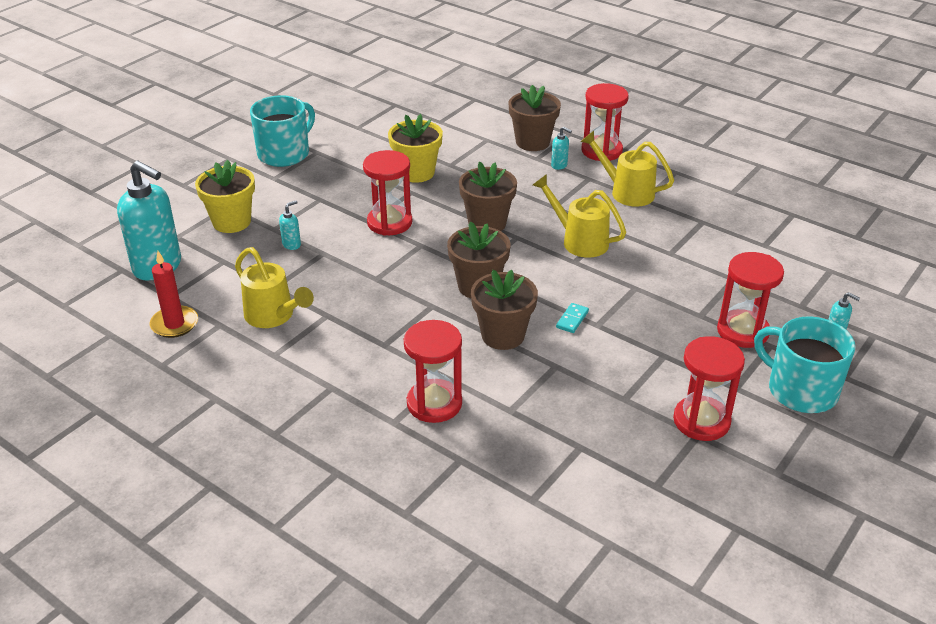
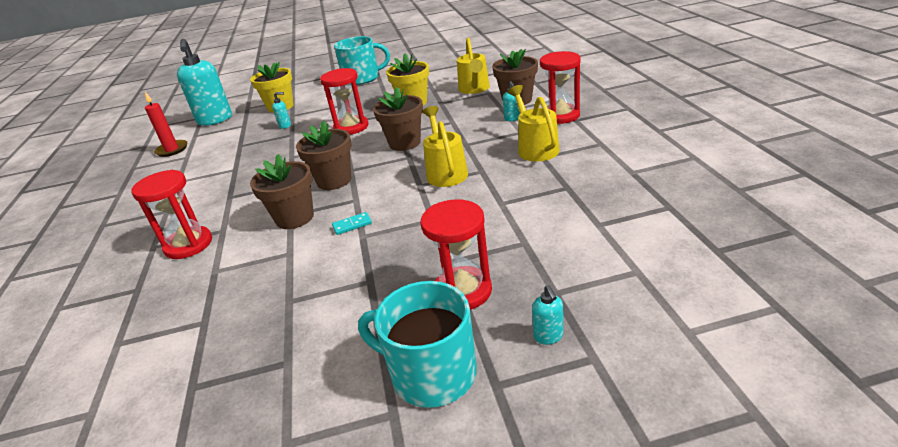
camera: 45 degrees right, 5 degrees down
(273, 316) = (213, 161): yellow watering can -> yellow watering can (474, 89)
(701, 421) = (308, 352): red hourglass -> none
(800, 390) = (431, 373): turquoise mug -> turquoise mug turned 60 degrees counterclockwise

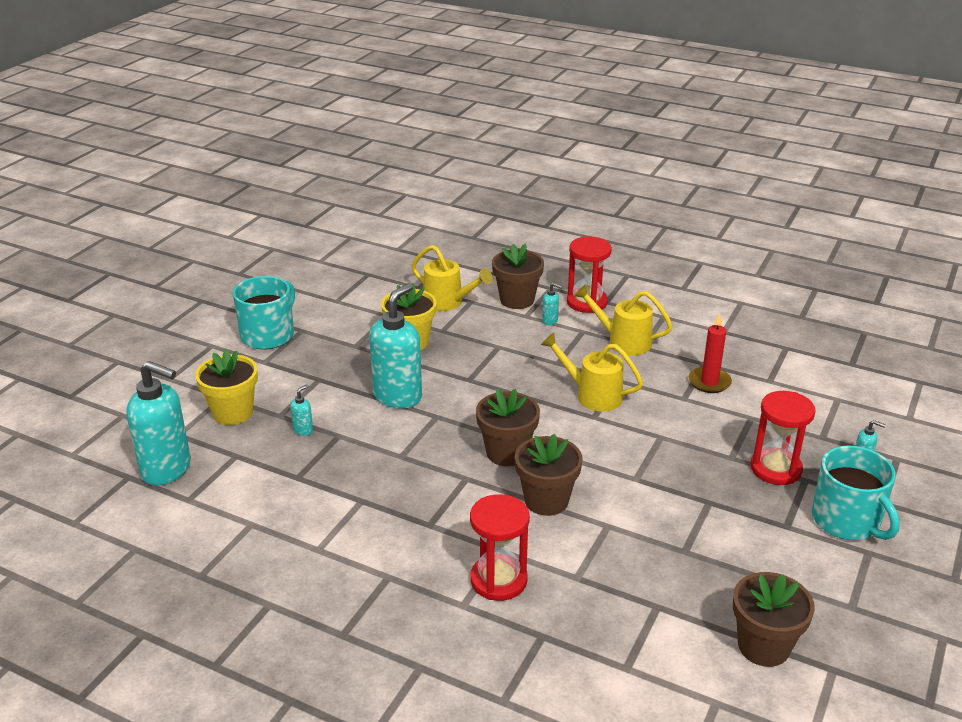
camera: 55 degrees left, 0 degrees up
(172, 150) = (202, 529): red candle -> red candle (709, 382)
(351, 127) = (398, 396): red hourglass -> turquoise soap dispenser
(352, 225) = (609, 476): turquoise domino -> none
(405, 143) = (496, 387): brown flower pot -> brown flower pot (763, 646)
(431, 373) = (847, 521): turquoise mug -> turquoise mug turned 90 degrees counterclockwise

